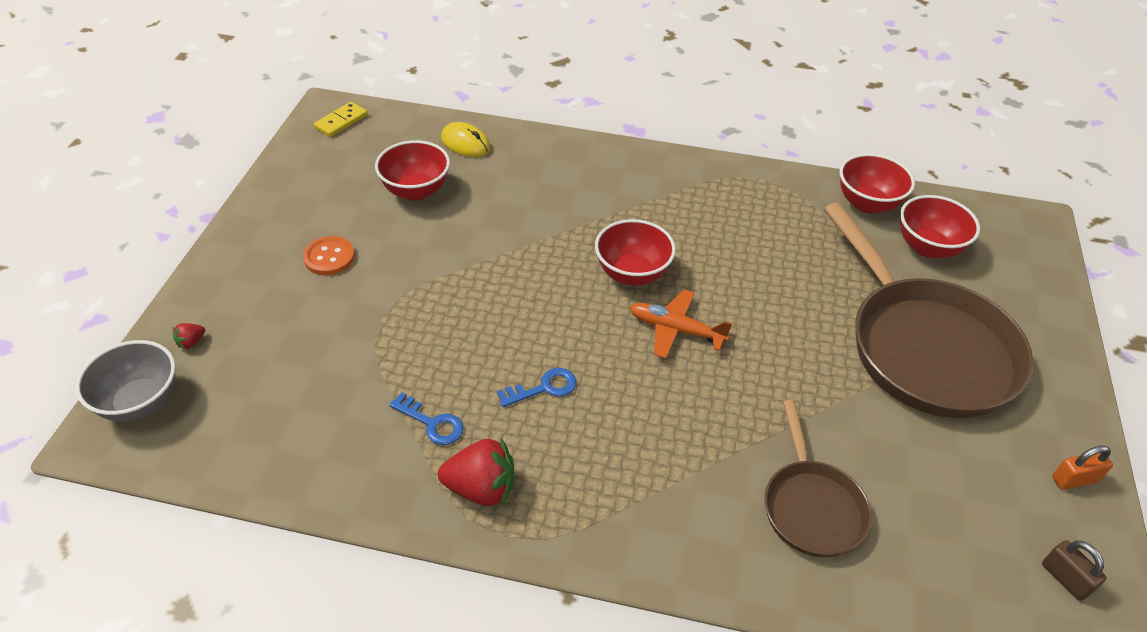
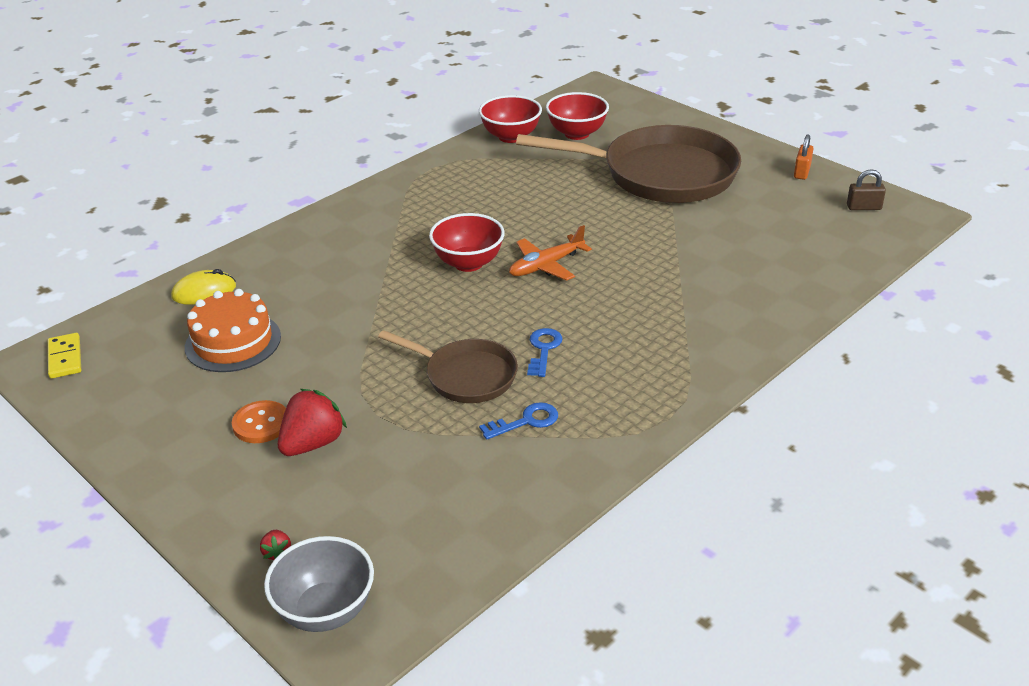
camera: 55 degrees left, 10 degrees down
(416, 191) = (233, 342): red bowl -> orange cake
(481, 488) = (614, 416): red strawberry -> red strawberry (313, 443)
(811, 507) = (748, 272): brown pan -> brown pan (466, 376)

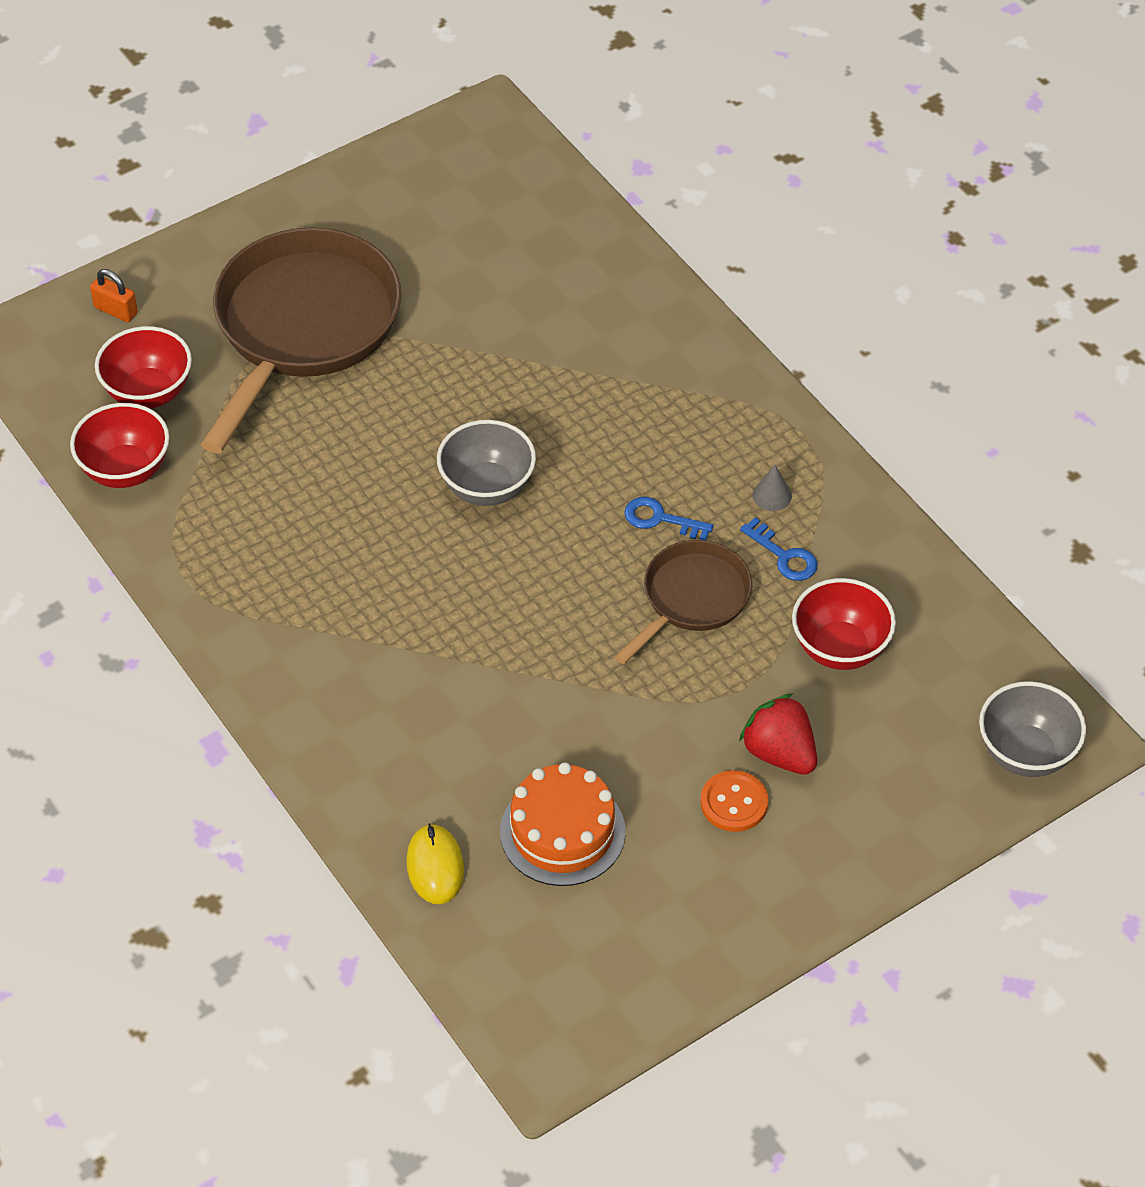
camera: 80 degrees left, 15 degrees up
(65, 358) = (548, 1024): yellow domino -> none
(277, 552) = (943, 791): red strawberry -> none
(468, 263) = (456, 566): red bowl -> red bowl (840, 648)
(526, 421) = (784, 556): blue key -> blue key turned 150 degrees clockwise
(546, 266) = (487, 487): orange plane -> grey bowl
(591, 406) = (772, 495): none -> grey cone
(802, 172) = (351, 188): orange padlock -> orange padlock (116, 310)
(863, 207) = (455, 158): brown padlock -> none

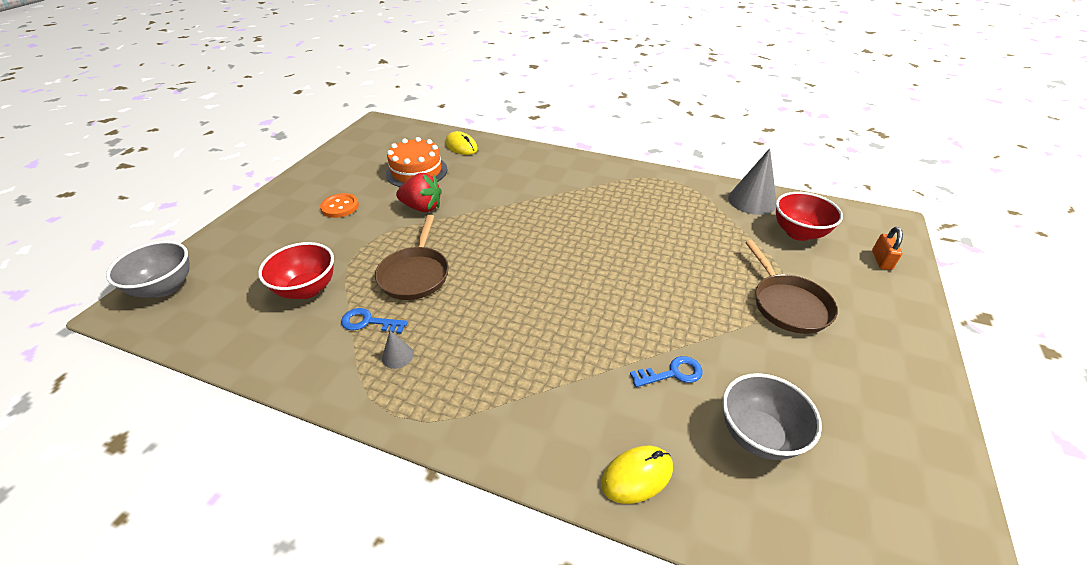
camera: 145 degrees right, 10 degrees down
(116, 310) = (881, 260): orange padlock -> orange padlock turned 75 degrees counterclockwise
(125, 470) = (752, 201): red bowl -> grey cone
(303, 327) = (787, 304): brown pan -> brown pan, size x0.54
(487, 487) = (580, 273): grey bowl -> grey bowl (758, 435)
(628, 282) = (637, 476): none -> yellow mouse
(660, 519) = (464, 305): blue key -> blue key (672, 373)
(779, 753) = (324, 231): red strawberry -> red strawberry (422, 207)

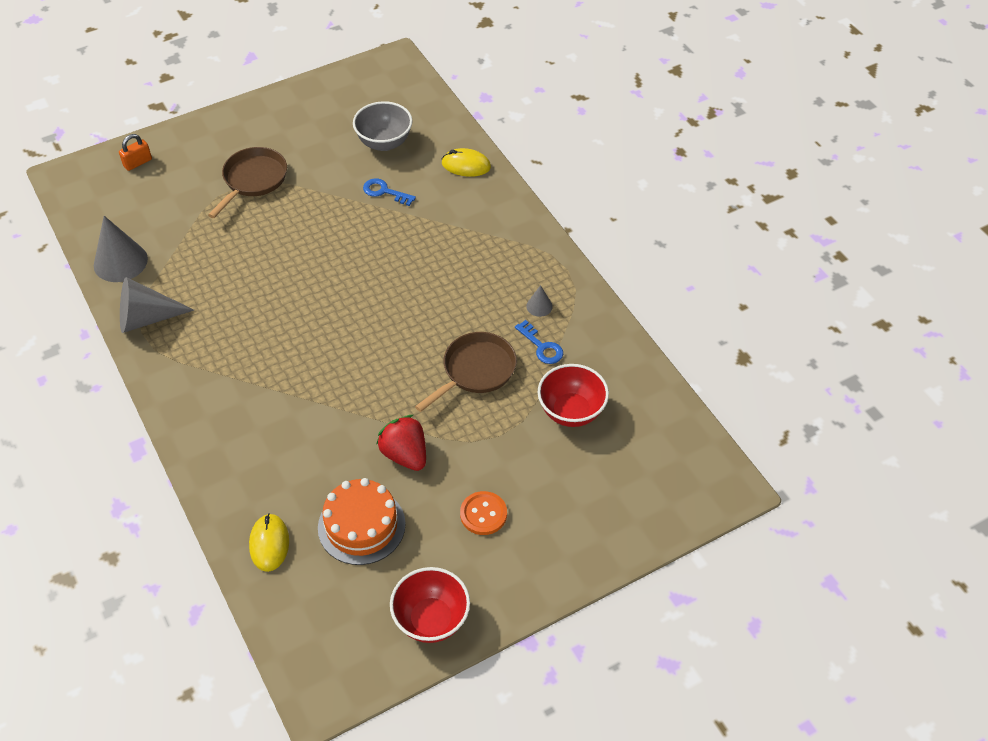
camera: 140 degrees left, 10 degrees up
(165, 287) = (691, 494): grey bowl -> none
(679, 186) = (147, 318): none -> grey cone
(798, 233) = (146, 214): red bowl -> red bowl (431, 620)

